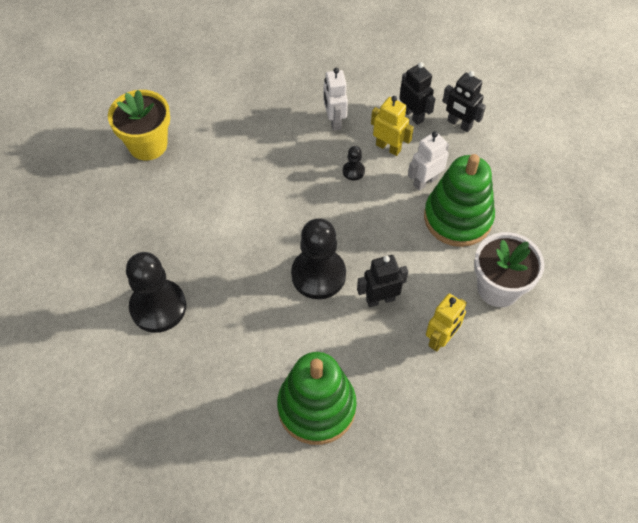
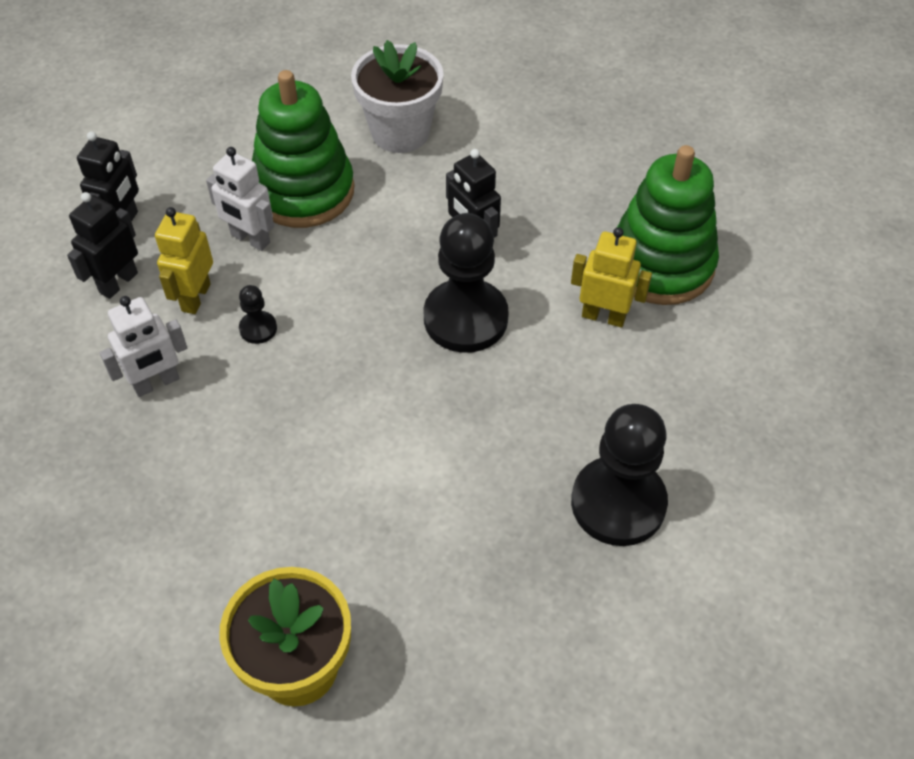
camera: 110 degrees left, 5 degrees down
(440, 339) = (501, 170): yellow robot -> yellow robot (603, 316)

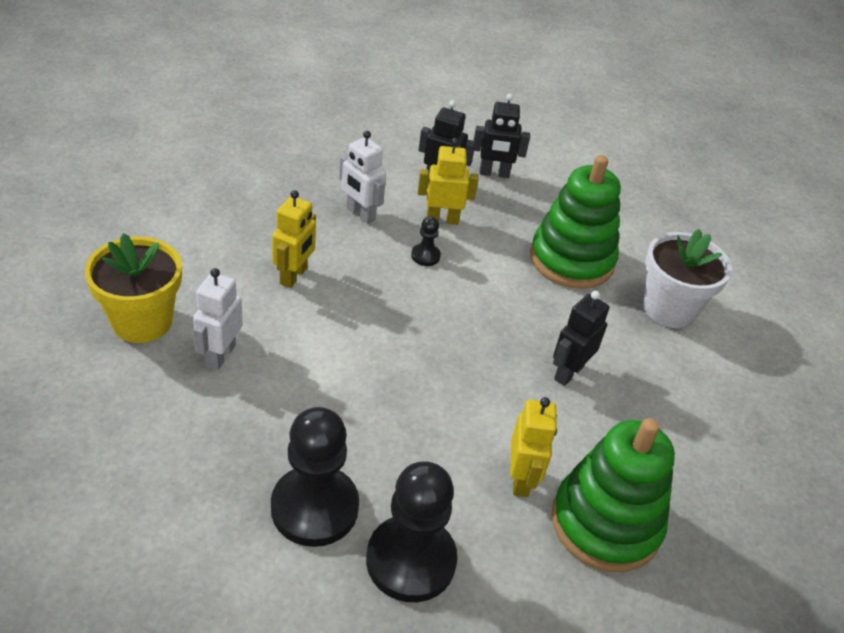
camera: 70 degrees right, 10 degrees down
(250, 239) = (509, 238): white robot -> white robot (220, 355)
(257, 476) = (294, 276): none -> yellow robot
(465, 318) = (481, 377): black pawn -> black pawn (411, 560)

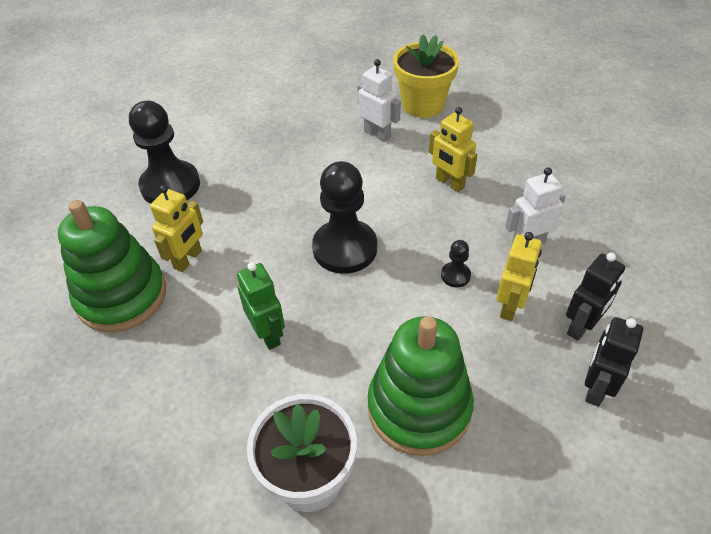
camera: 120 degrees right, 5 degrees up
(314, 508) = (233, 153): black pawn -> black pawn (345, 248)
(521, 479) = (188, 259): yellow robot -> yellow robot turned 90 degrees counterclockwise
(568, 372) = (268, 334): black robot -> green robot

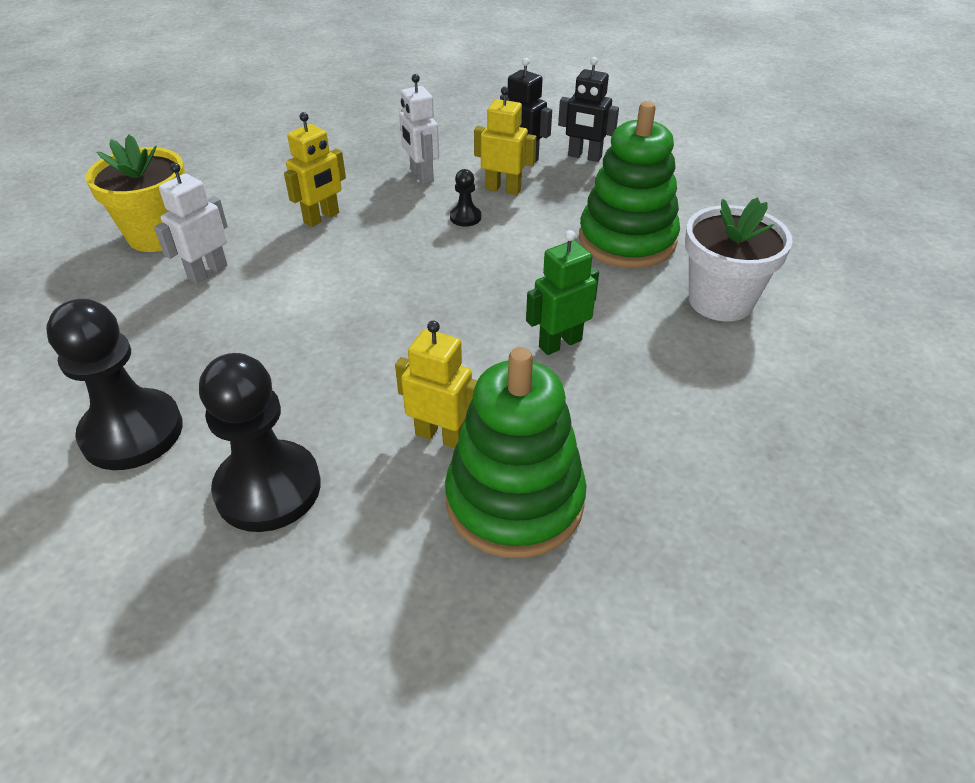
camera: 95 degrees left, 5 degrees down
(345, 248) = (424, 292): black pawn -> black pawn (132, 432)

